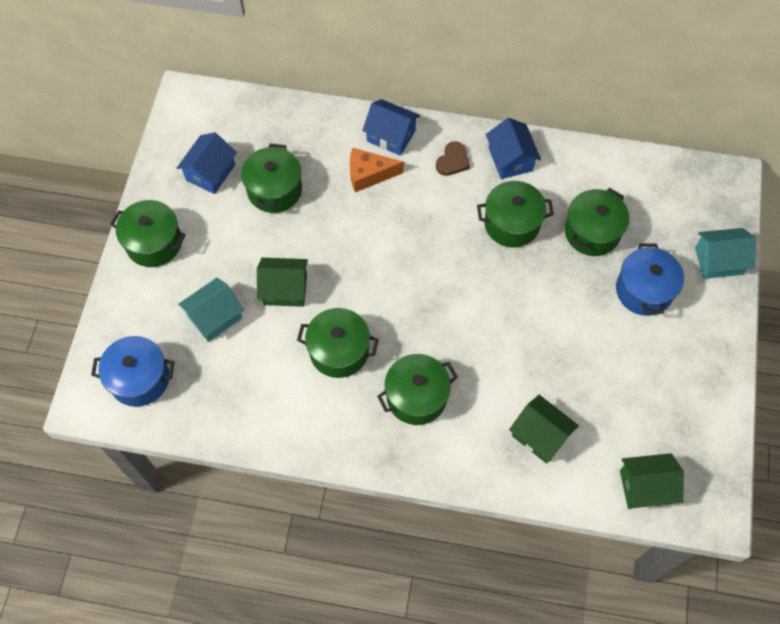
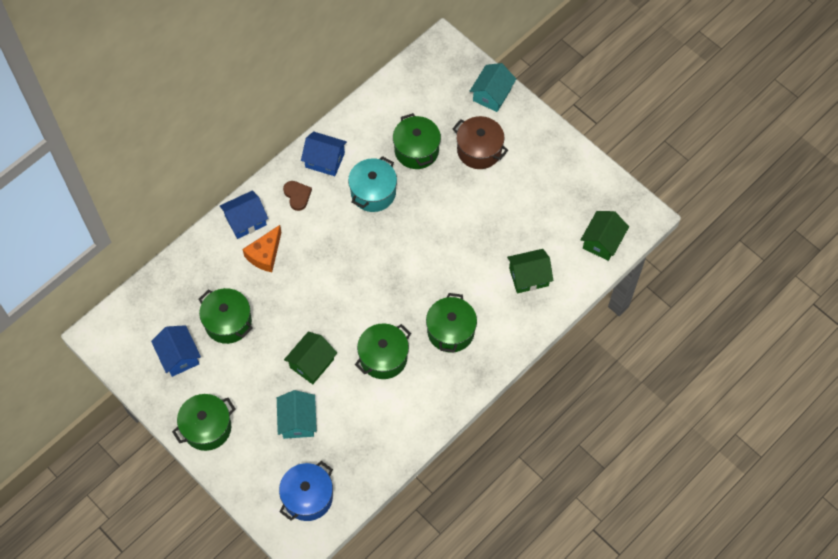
camera: 55 degrees left, 0 degrees up
(512, 224) = (373, 192): green pot -> turquoise pot
(644, 290) = (479, 150): blue pot -> brown pot

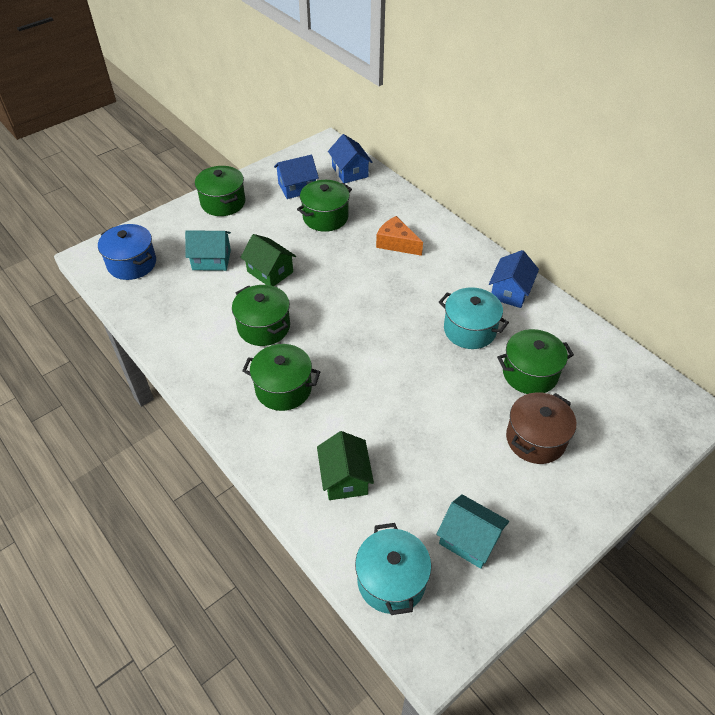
camera: 95 degrees right, 15 degrees down
(245, 220) = (435, 231): blue house -> blue house (350, 172)
(297, 195) = (465, 268): brown heart -> none
(492, 94) = (627, 462): turquoise house -> turquoise house (469, 540)
(602, 241) = (391, 580): green house -> turquoise pot

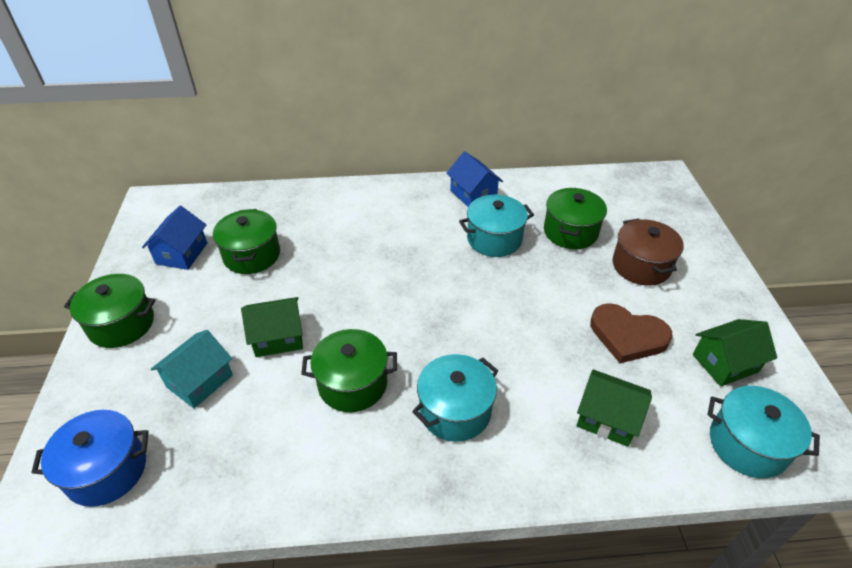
camera: 55 degrees left, 5 degrees down
(283, 388) = (455, 411): green pot -> turquoise pot
(350, 172) = (212, 206): blue house -> none
(396, 243) = (344, 227): orange cheese -> none
(440, 460) = (627, 336): none -> brown heart
(469, 540) = (725, 363): turquoise house -> green house

